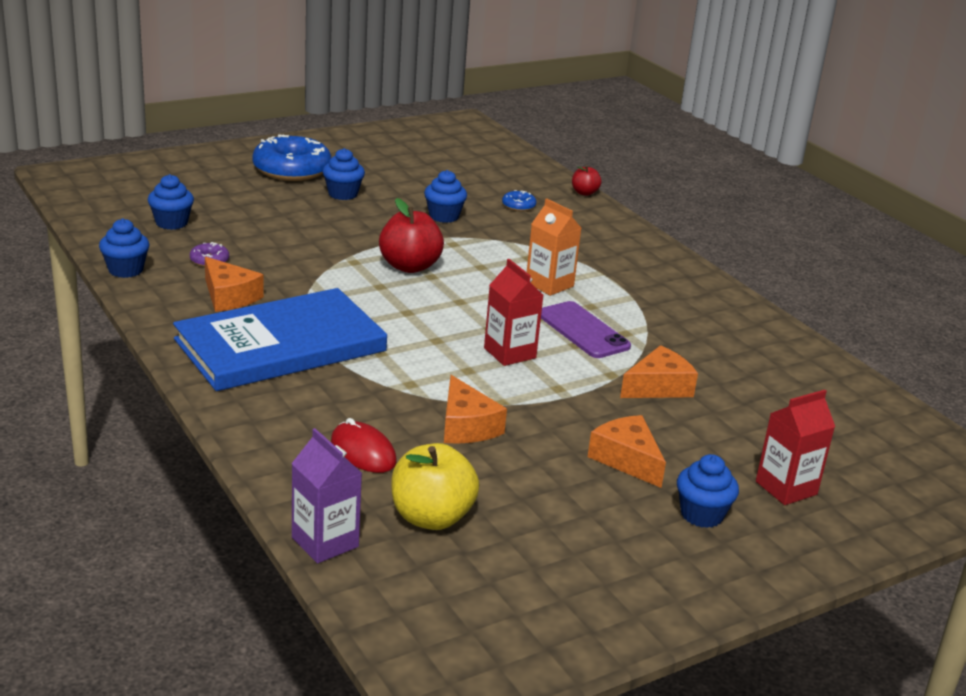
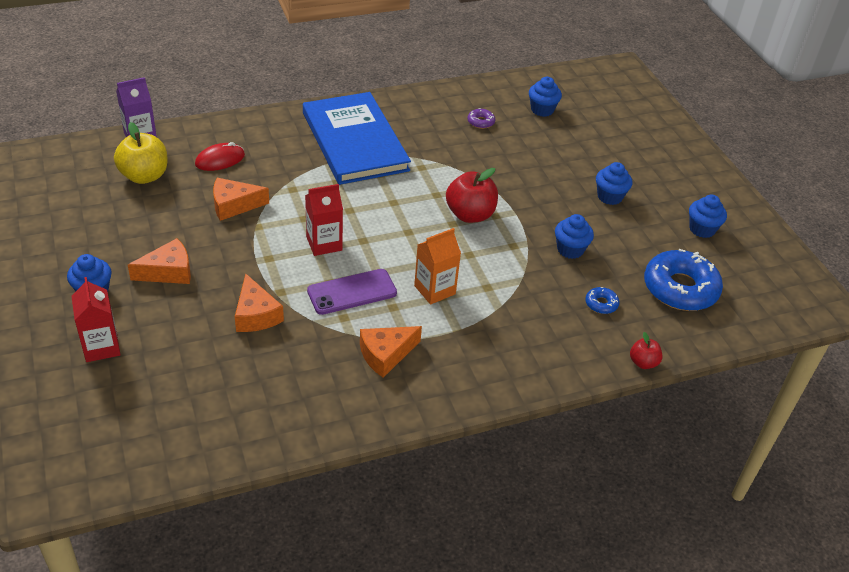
camera: 100 degrees right, 15 degrees up
(126, 270) = (466, 89): blue cupcake -> blue cupcake (702, 229)
(229, 296) = (425, 126): orange cheese -> orange cheese (386, 354)
(292, 169) = (657, 174): blue donut -> blue donut (680, 288)

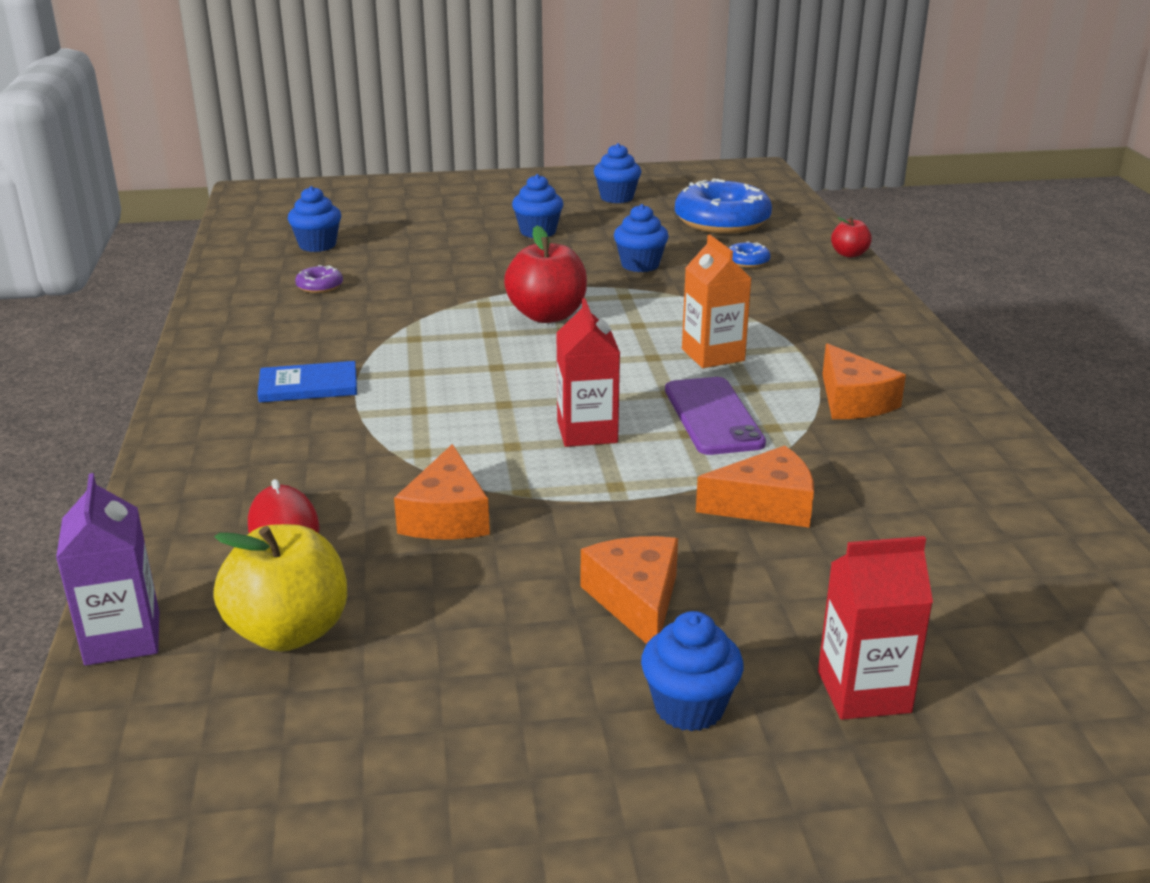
camera: 75 degrees left, 15 degrees down
(355, 141) = (308, 385): blue book -> blue book, size x0.41

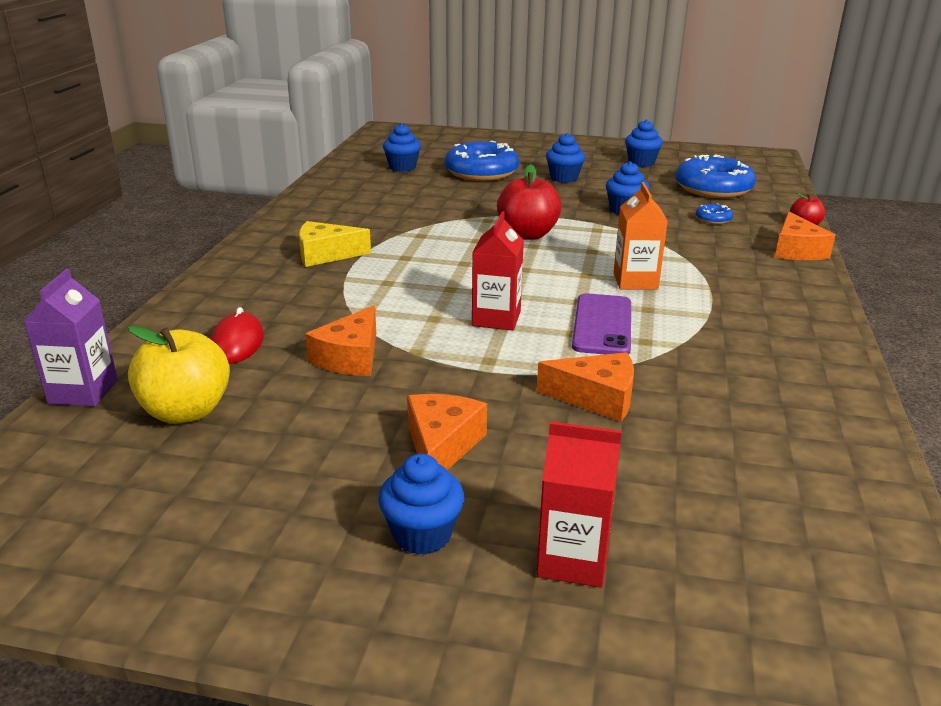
camera: 20 degrees right, 0 degrees up
(308, 385) = (326, 254): blue book -> yellow cheese
(320, 286) = (383, 193): purple donut -> none
(428, 238) = (481, 172): none -> blue donut
(853, 401) = (728, 334): orange cheese -> orange cheese (796, 250)

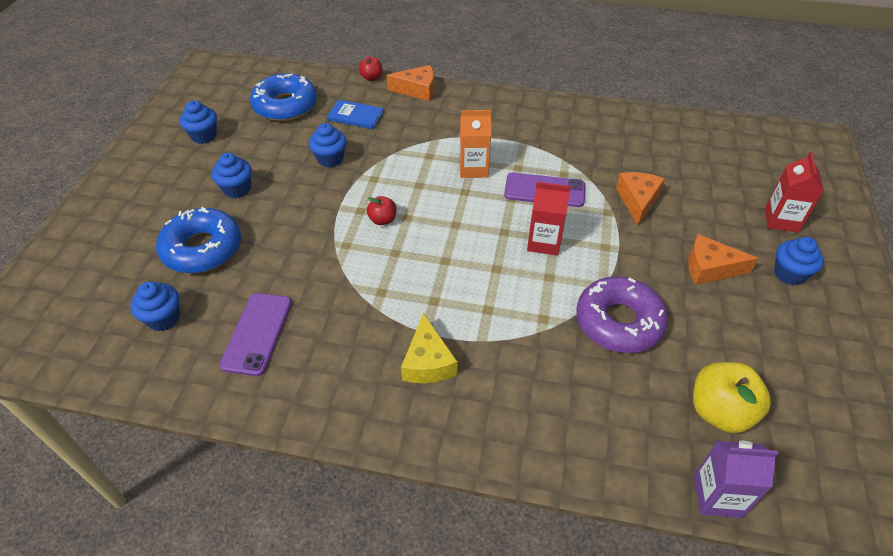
camera: 90 degrees left, 20 degrees up
(237, 343) = (613, 400): red mouse -> none
(350, 357) = (618, 322): orange cheese -> purple donut
(379, 194) = (257, 333): none -> purple phone
(527, 235) = (382, 220): red apple -> red apple, size x0.53
(713, 219) = (355, 116): blue donut -> blue book

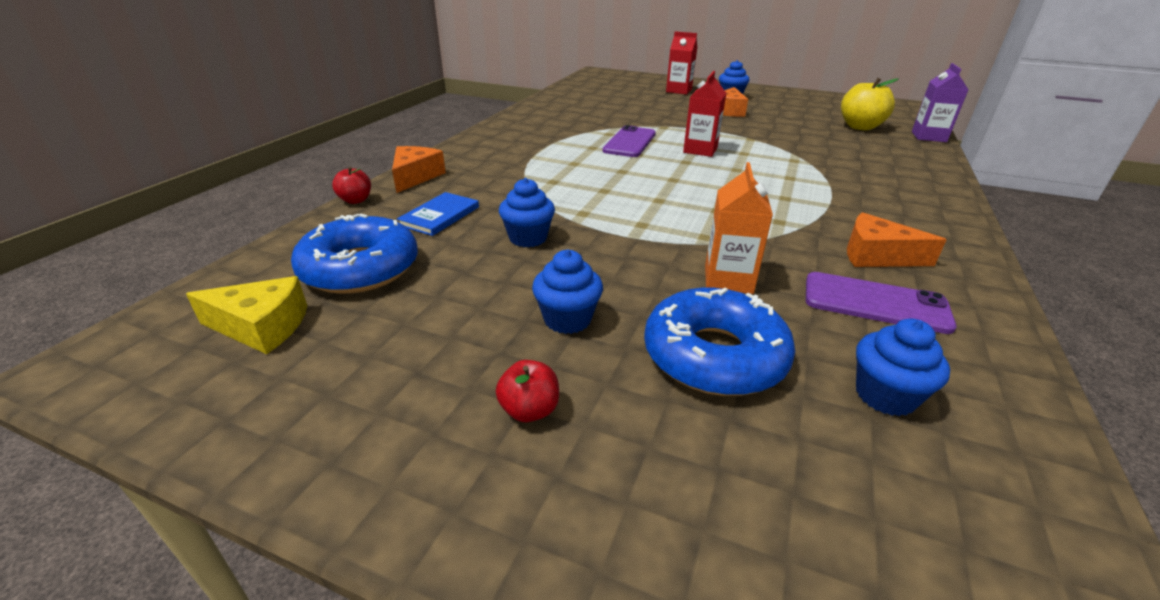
camera: 80 degrees left, 15 degrees down
(204, 136) = (381, 361): blue cupcake -> none
(382, 220) = (661, 213): red apple -> red apple (529, 410)
(428, 362) = (866, 207): yellow cheese -> yellow cheese (261, 327)
(473, 168) = (585, 164): orange carton -> orange carton (728, 279)
(618, 322) = (789, 139): purple donut -> none
(637, 201) = (651, 118): orange cheese -> orange cheese (877, 255)

